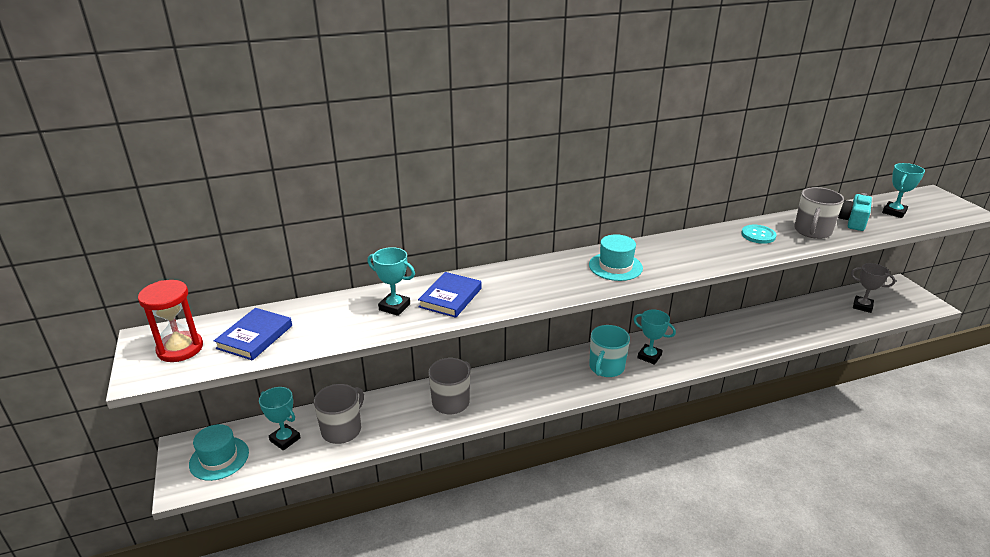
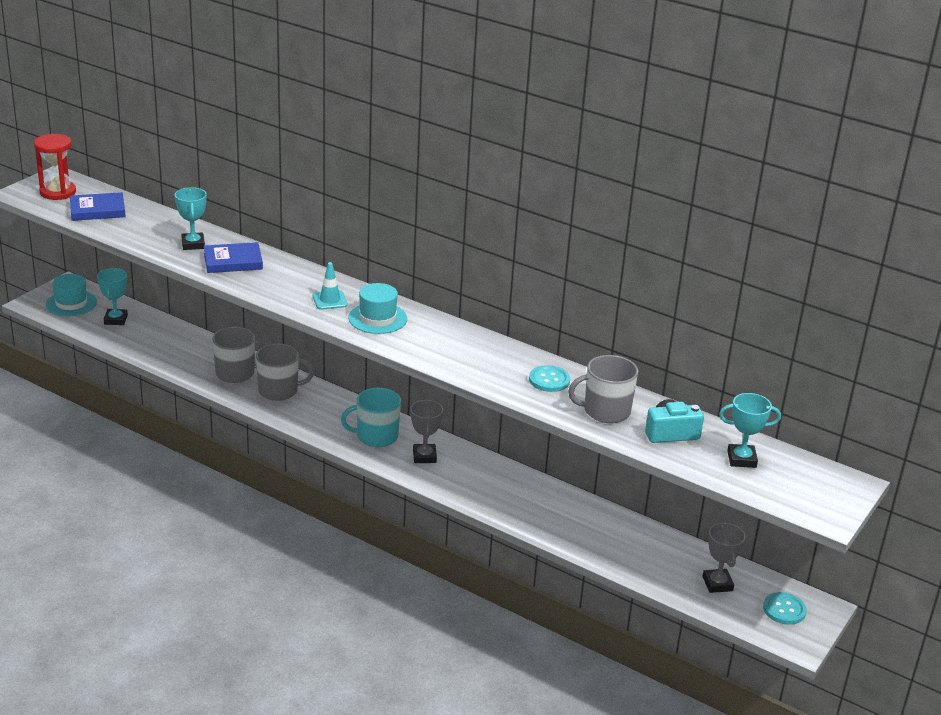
camera: 50 degrees right, 0 degrees up
(342, 429) = (150, 338): grey mug -> grey mug (279, 390)
(566, 276) = (330, 300): none -> turquoise traffic cone
(649, 356) = (424, 456): turquoise trophy -> grey trophy
(897, 296) = (784, 609): none -> turquoise button

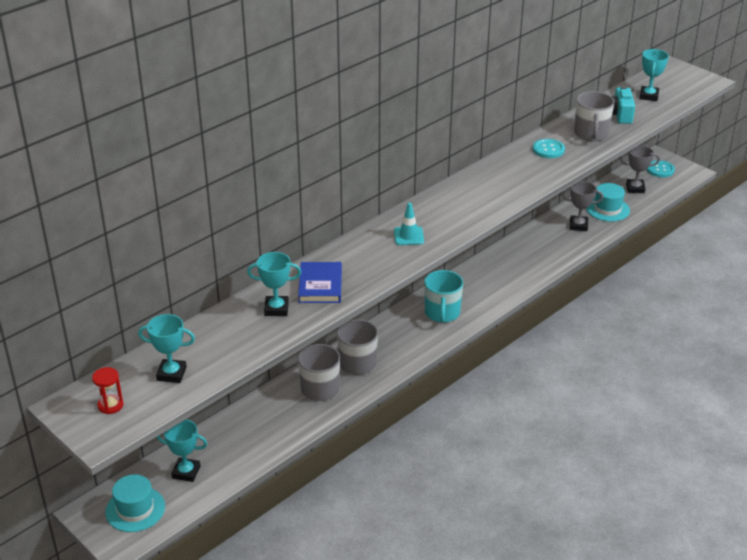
camera: 75 degrees left, 5 degrees up
(58, 192) = (110, 405): red hourglass -> red hourglass, size x0.58
(97, 210) = (171, 374): blue book -> turquoise trophy
(377, 318) = (445, 214): turquoise hat -> turquoise hat (607, 209)
(424, 456) = (475, 291): grey trophy -> grey trophy (578, 225)

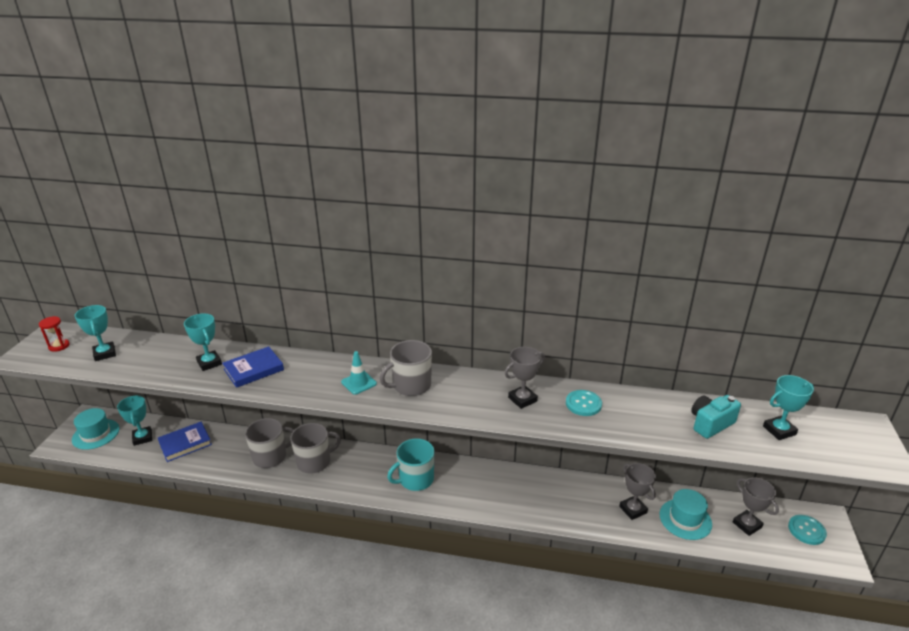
camera: 55 degrees right, 5 degrees down
(233, 442) = (185, 443): none -> blue book
(516, 171) = (522, 399): none -> grey trophy
(591, 134) = (648, 419): grey mug -> grey mug (411, 385)

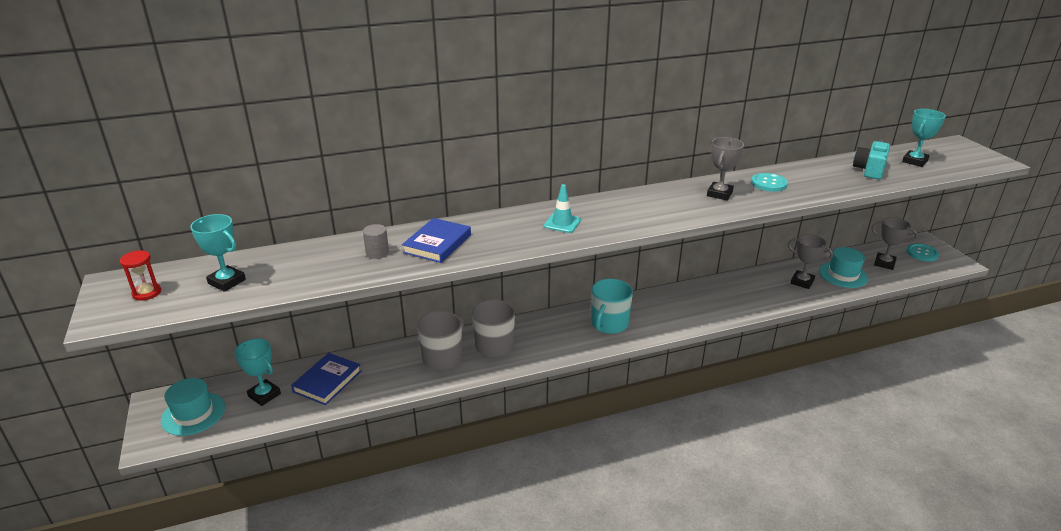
camera: 30 degrees left, 0 degrees up
(209, 363) = (377, 253): turquoise trophy -> grey cylinder
(411, 385) = (613, 211): grey mug -> none

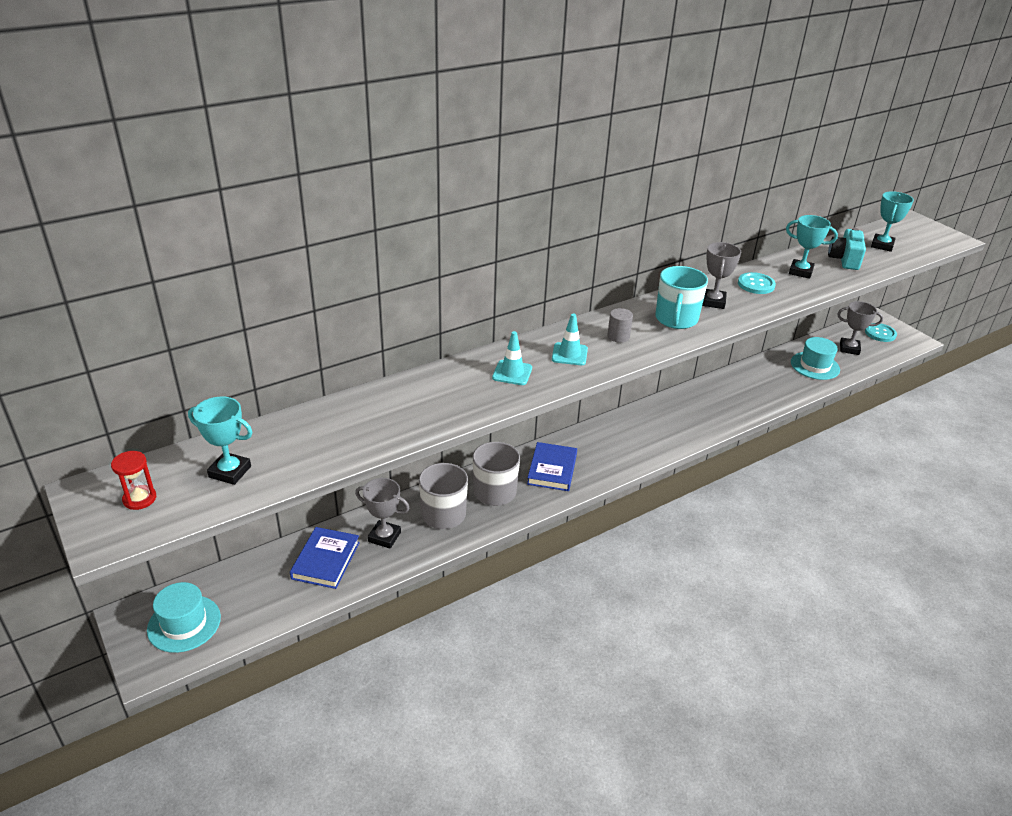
camera: 15 degrees left, 5 degrees up
(264, 395) = (259, 588): turquoise trophy -> turquoise trophy (800, 272)
(377, 253) = (386, 413): grey cylinder -> grey cylinder (618, 336)
(437, 244) = (447, 394): blue book -> blue book (552, 469)
(503, 233) = (512, 373): none -> turquoise traffic cone
(609, 324) = (605, 450): turquoise mug -> turquoise mug (676, 319)
(802, 282) = (779, 378): grey trophy -> grey trophy (384, 537)

